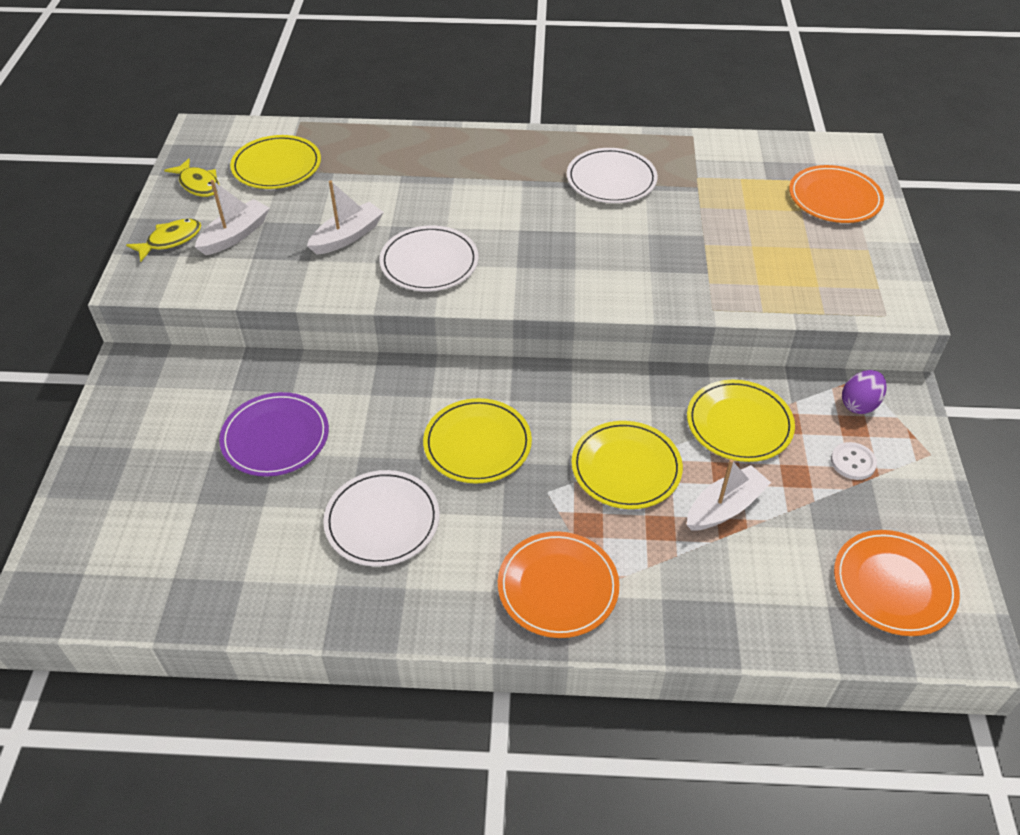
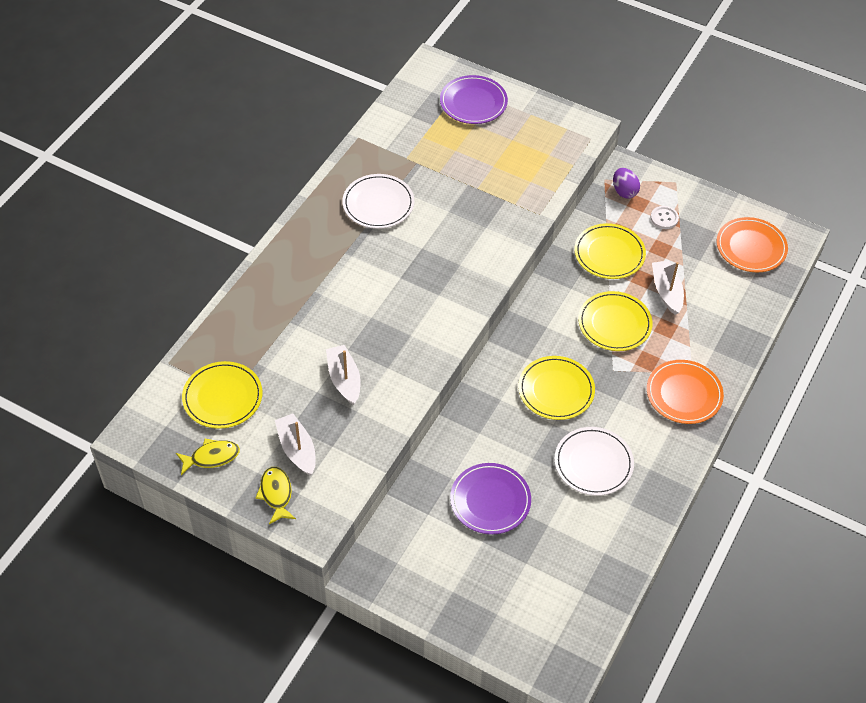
camera: 65 degrees left, 5 degrees up
(429, 262) = (404, 341): white plate -> none
(834, 198) = (473, 102): orange plate -> purple plate

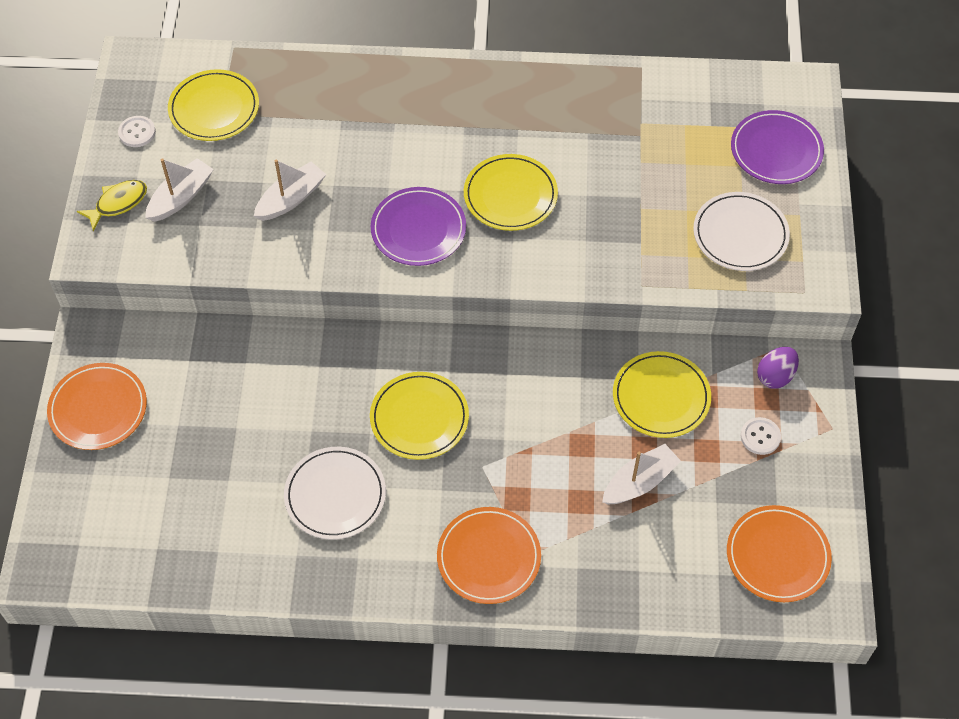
camera: 65 degrees right, 5 degrees up
(211, 457) = (137, 132): yellow fish -> white button
(378, 204) = (554, 126): white plate -> white plate (740, 234)
(439, 591) = (98, 409): none -> orange plate
(490, 500) = (234, 411): purple plate -> purple plate (418, 229)
(614, 323) = (554, 442): yellow plate -> yellow plate (510, 195)

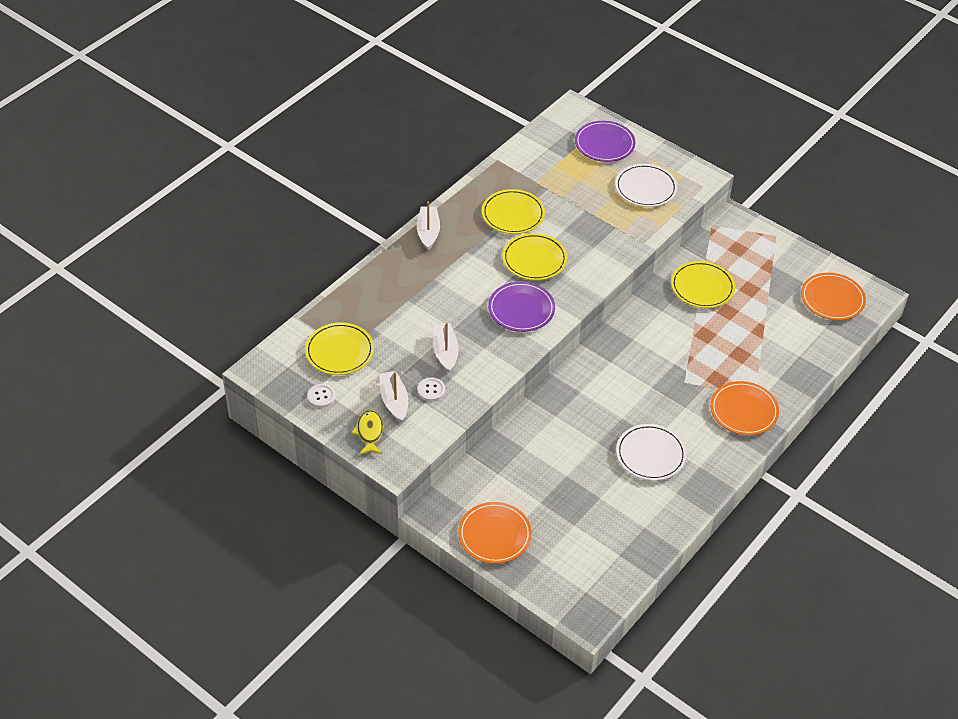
camera: 55 degrees left, 10 degrees down
(419, 418) = (630, 391): yellow plate -> yellow plate (513, 214)
(639, 482) = (747, 325): white boat -> white boat (428, 232)
(760, 437) = (758, 264): white button -> white button (431, 390)
(775, 376) = (727, 237): purple egg -> none

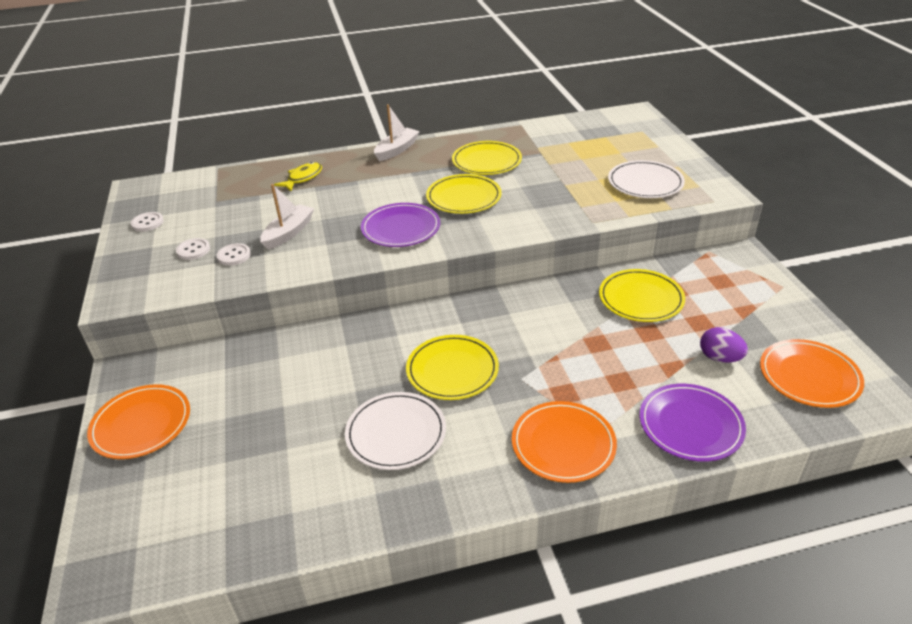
camera: 40 degrees right, 10 degrees down
(339, 351) = (210, 199): yellow plate -> yellow plate (452, 370)
(369, 433) = (137, 265): yellow fish -> yellow fish (303, 178)
(394, 401) = (193, 250): white boat -> white button
(604, 144) = (638, 142): purple plate -> purple plate (690, 425)
(779, 310) = (719, 358): none -> purple egg

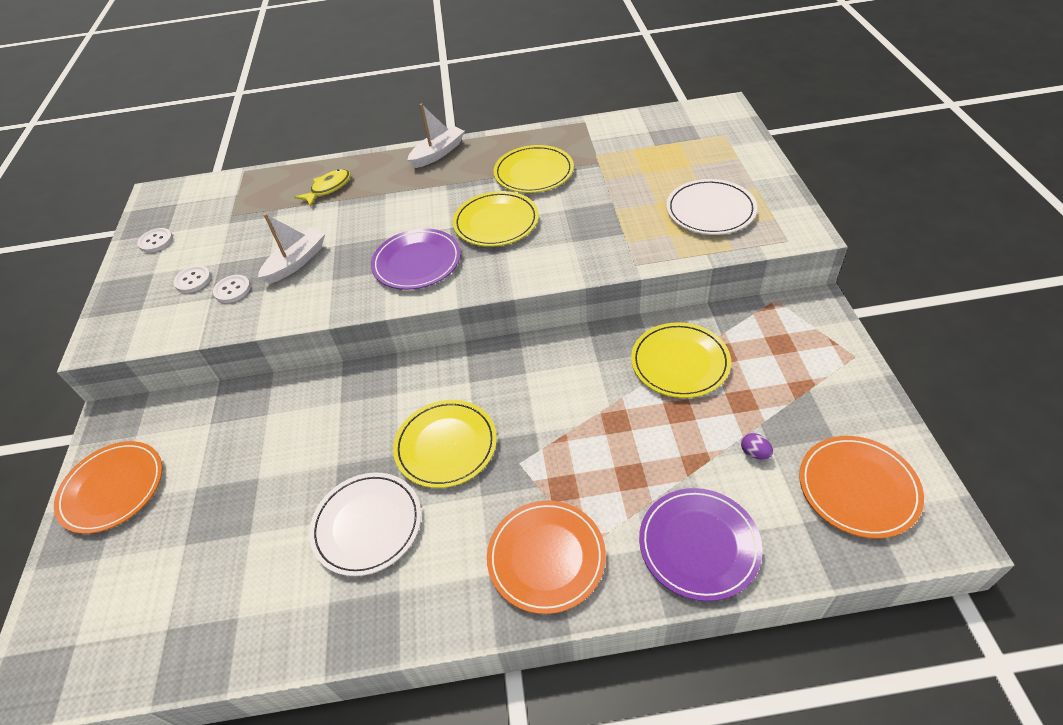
camera: 10 degrees right, 10 degrees up
(719, 358) = (754, 453): purple egg -> purple egg, size x0.60

